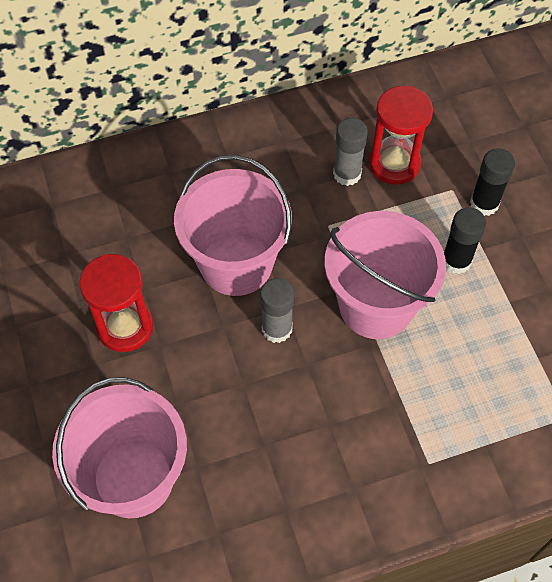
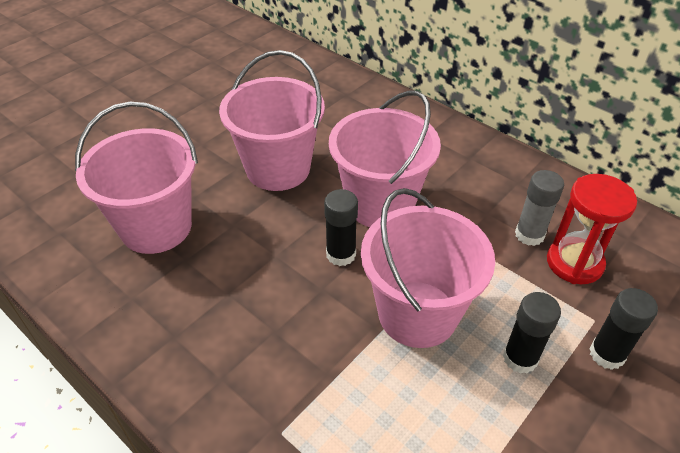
camera: 60 degrees right, 15 degrees down
(125, 327) = (278, 169): red hourglass -> pink bucket
(277, 329) = (341, 254): grey glue stick -> black glue stick

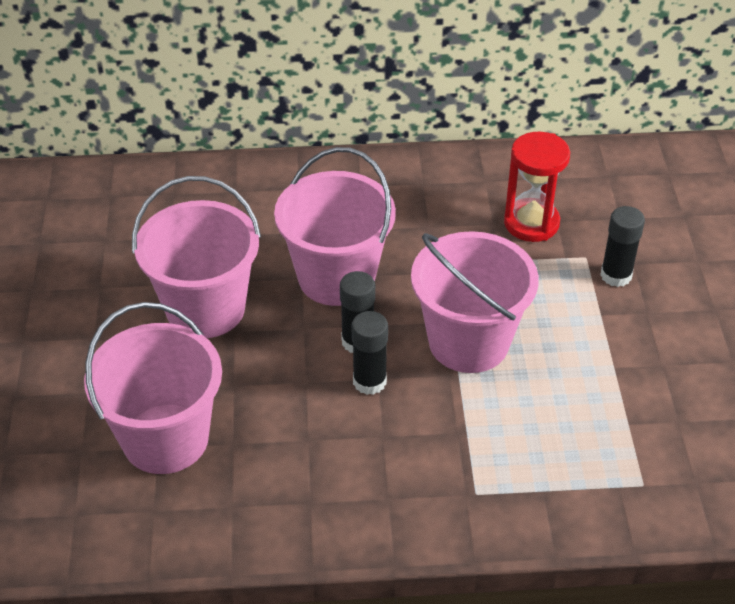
camera: 45 degrees left, 0 degrees up
(520, 358) = (568, 320): black glue stick -> black glue stick (369, 381)
(529, 235) = (478, 223): grey glue stick -> none

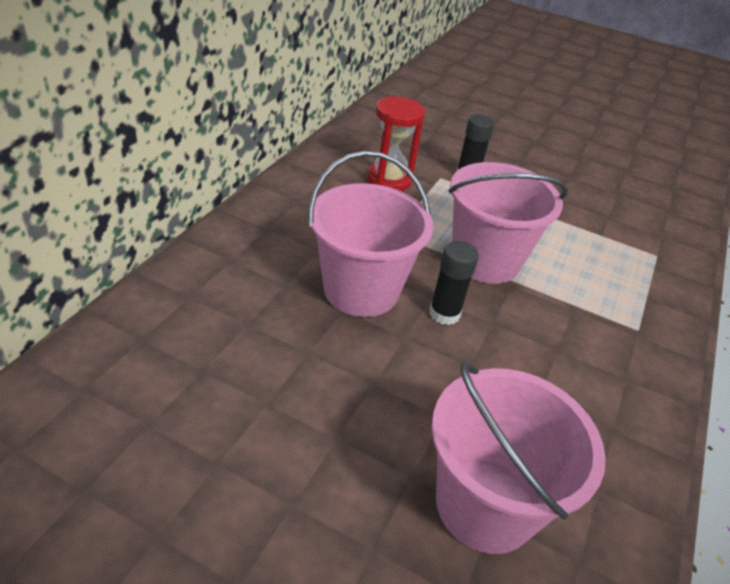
camera: 65 degrees left, 5 degrees down
(205, 309) = (327, 390): pink bucket -> none
(369, 381) = (494, 328): black glue stick -> none

